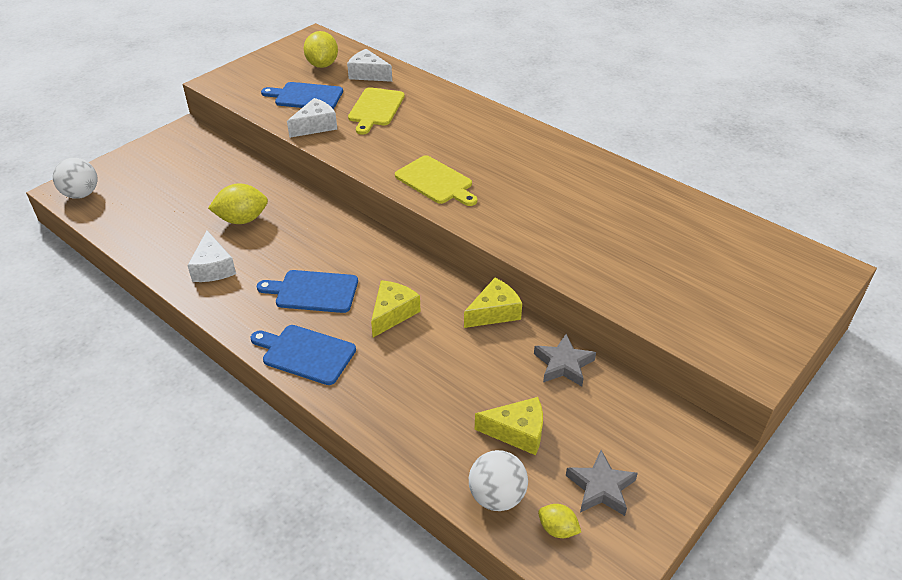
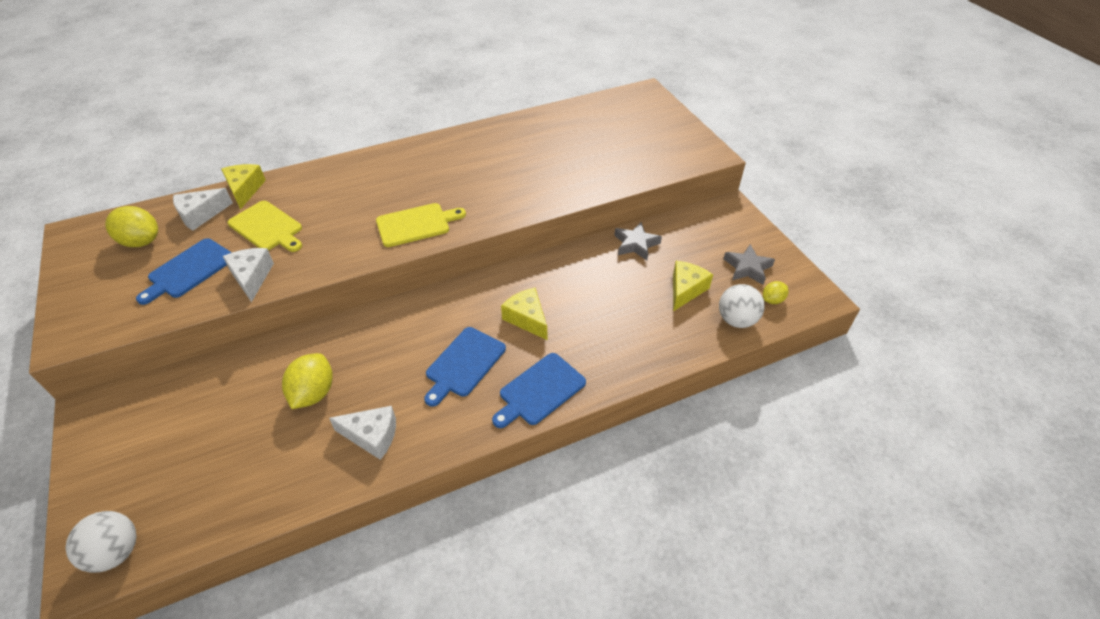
camera: 65 degrees left, 5 degrees up
(494, 312) = (563, 260): yellow cheese -> yellow cheese (245, 190)

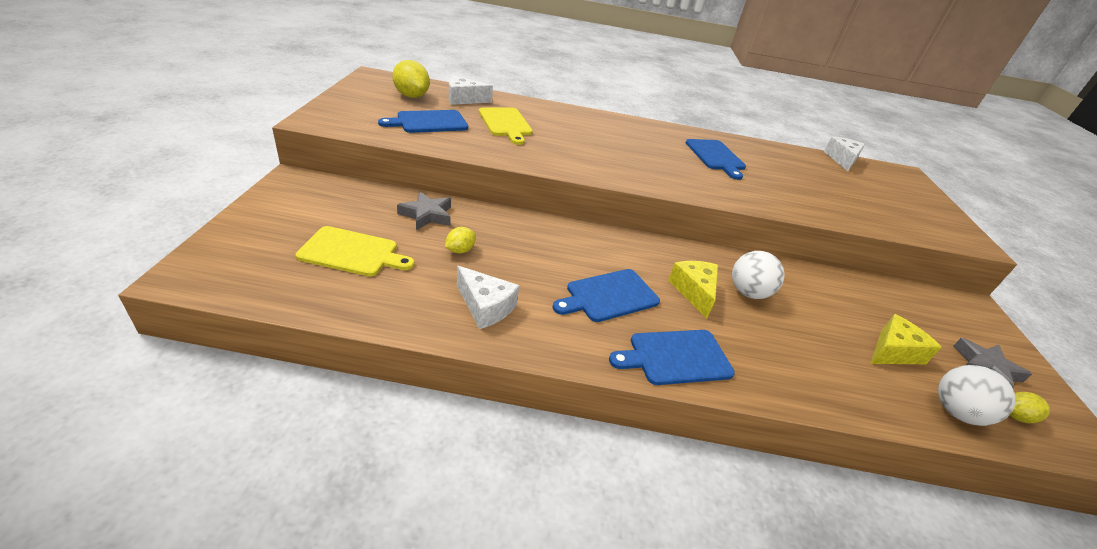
camera: 25 degrees right, 10 degrees down
(116, 552) = (219, 275): white ball -> white ball (748, 293)
(245, 190) = (506, 99): yellow cheese -> none
(252, 277) = (470, 144): white cheese -> white cheese (842, 160)
(313, 393) = (460, 250): yellow lemon -> yellow lemon, size x0.56
(416, 224) = (629, 169): yellow cutting board -> yellow cutting board (352, 252)
(483, 162) = (715, 156): none -> blue cutting board
(636, 244) = (844, 287): grey star -> grey star (427, 215)

